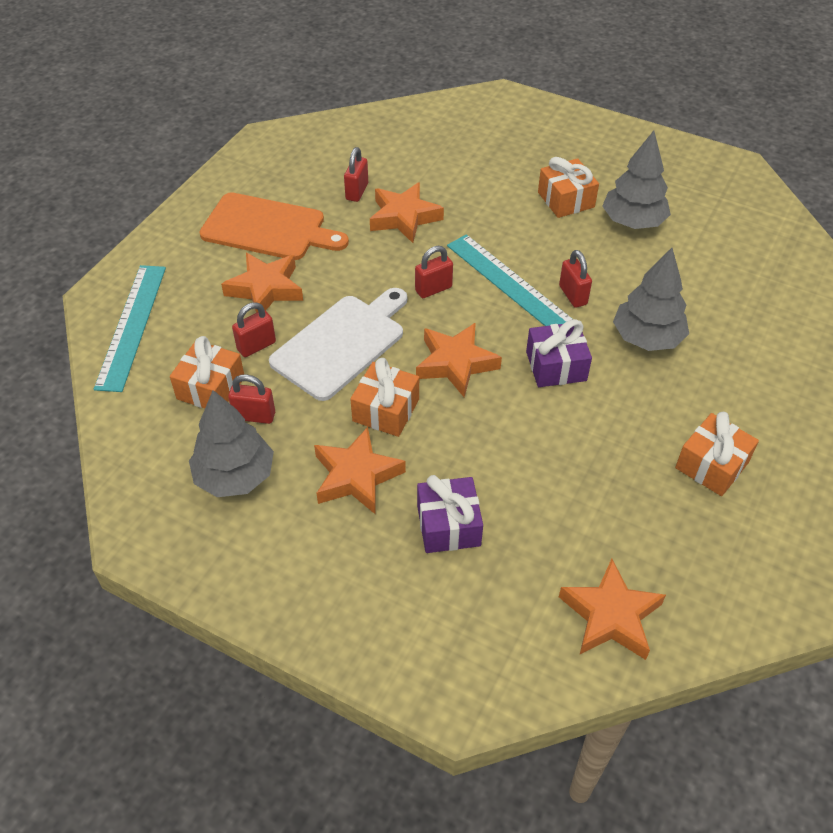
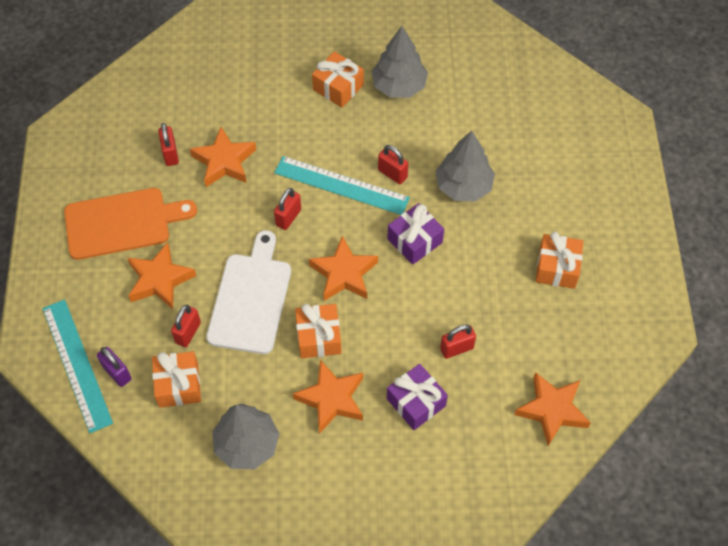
camera: 30 degrees left, 10 degrees up
(162, 350) = (117, 373): none -> purple padlock
(254, 416) = (227, 390): red padlock -> red padlock (456, 348)

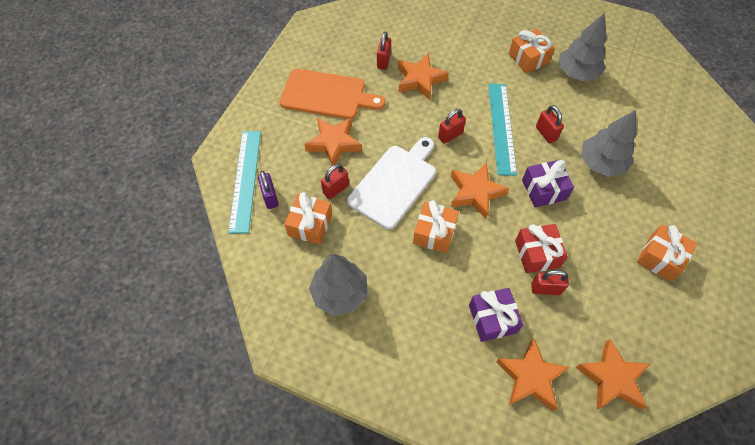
camera: 25 degrees right, 0 degrees up
(331, 399) = (423, 286): orange star -> orange star (530, 377)
(341, 185) = (501, 127): turquoise ruler -> turquoise ruler turned 45 degrees clockwise
(434, 315) = (537, 254): none -> red gift

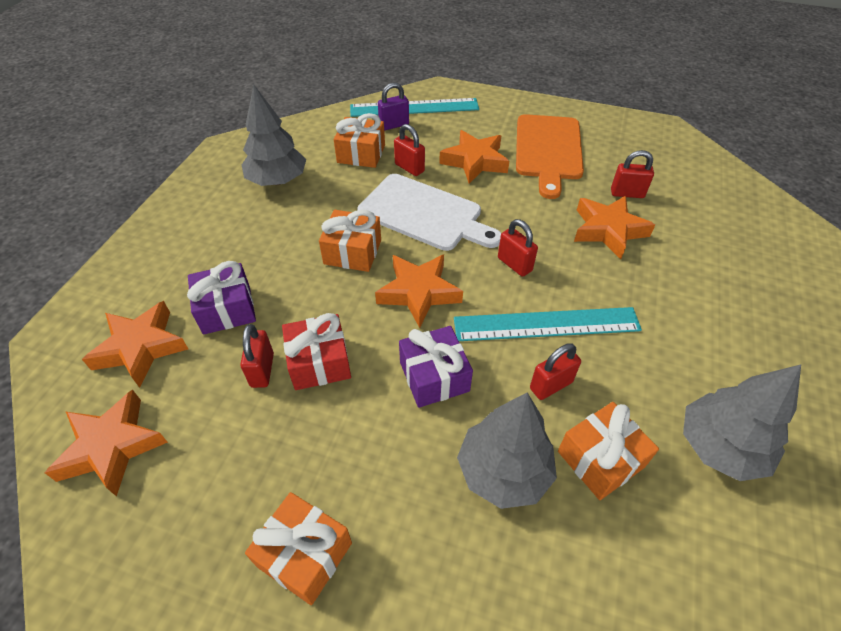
camera: 85 degrees right, 10 degrees down
(528, 58) = (719, 366): orange gift -> orange gift (600, 459)

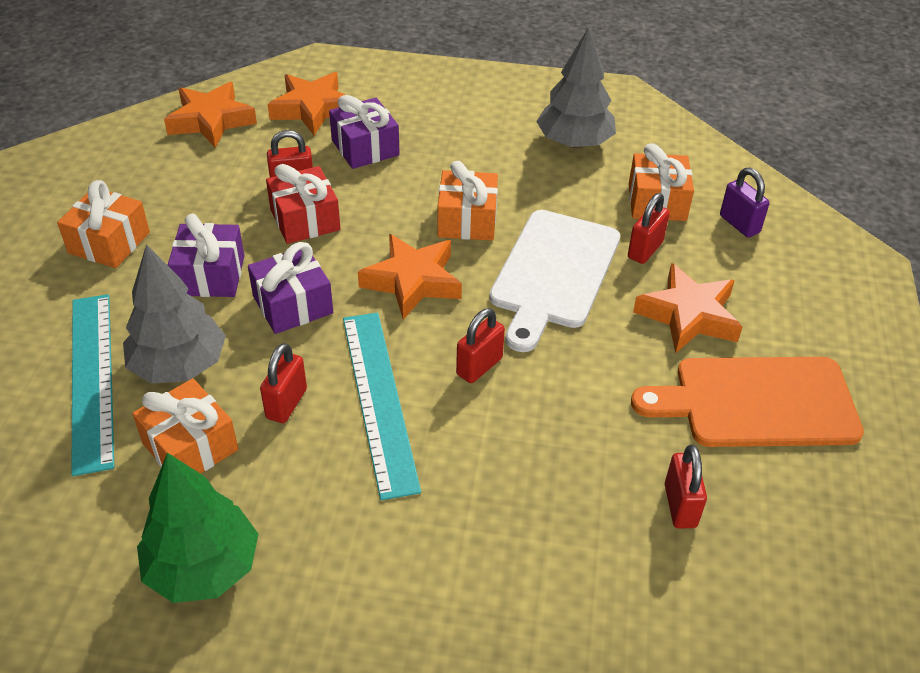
camera: 80 degrees right, 5 degrees down
(382, 445) = (210, 275): none -> purple gift
(414, 108) = (795, 240): turquoise ruler -> turquoise ruler (91, 379)
(551, 385) = (286, 403): red padlock -> red padlock turned 60 degrees clockwise
(608, 230) = (579, 474): orange star -> none
(719, 447) = (203, 567): grey tree -> green tree

